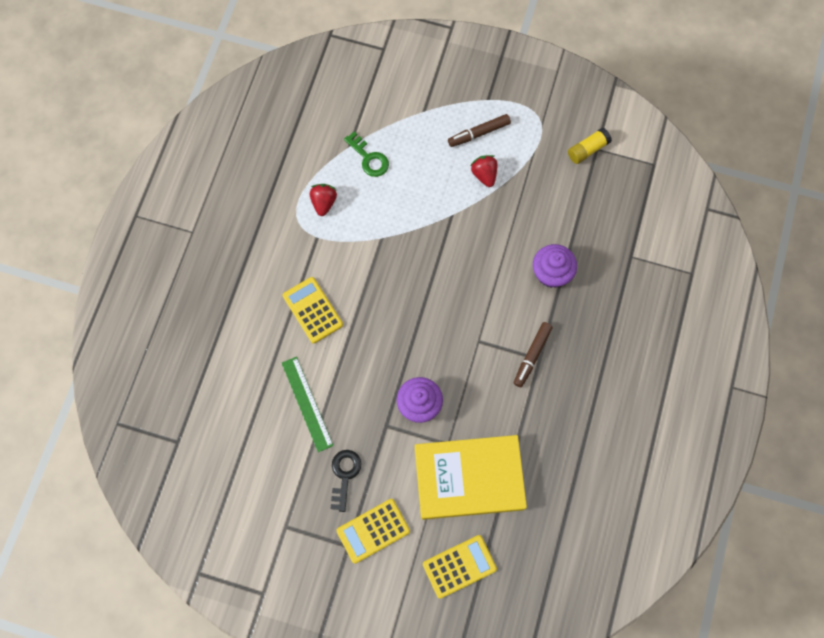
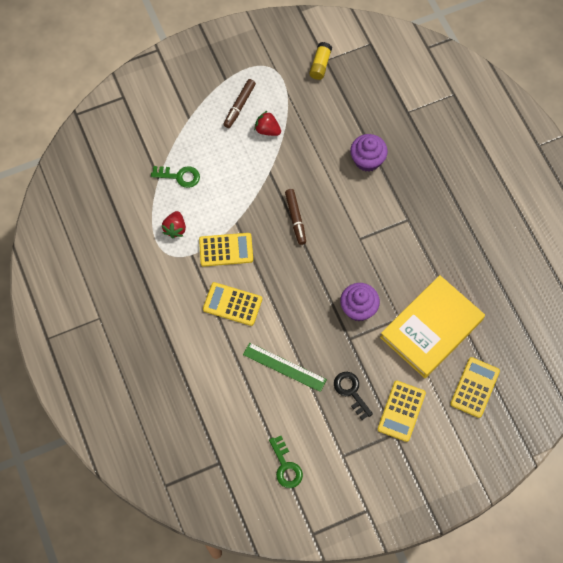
camera: 40 degrees left, 5 degrees down
(229, 493) = (285, 466): none -> green key
(323, 203) = (175, 229): red strawberry -> red strawberry turned 135 degrees counterclockwise
(350, 256) = (226, 250): none -> yellow calculator
(532, 356) = (401, 221): brown marker -> brown marker (295, 218)

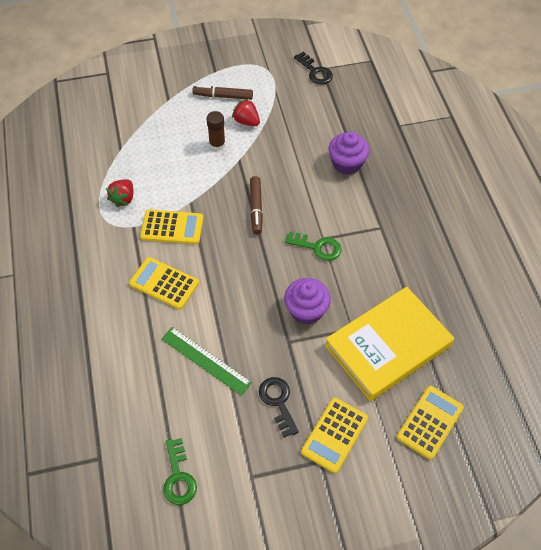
camera: 10 degrees right, 10 degrees down
(179, 176) = (143, 150): green key -> green key (317, 247)
(239, 106) = (223, 96): brown marker -> brown marker turned 60 degrees clockwise
(246, 159) = (217, 144): none -> brown glue stick
(320, 65) = (315, 72): yellow glue stick -> black key

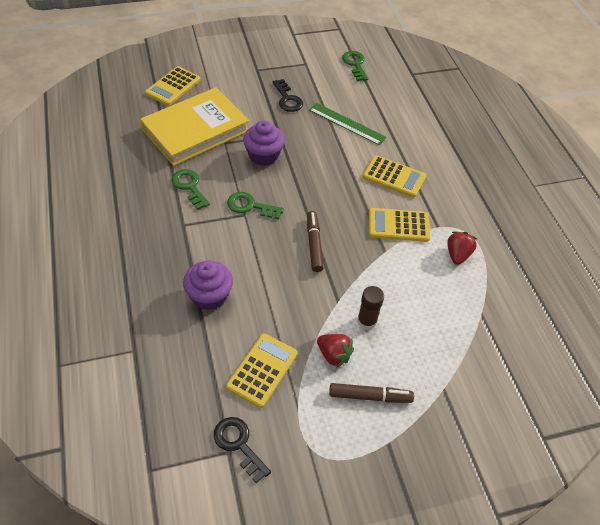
camera: 175 degrees right, 5 degrees down
(334, 435) = (246, 81): yellow calculator -> yellow calculator (262, 370)
(381, 269) = (189, 186): none -> green key

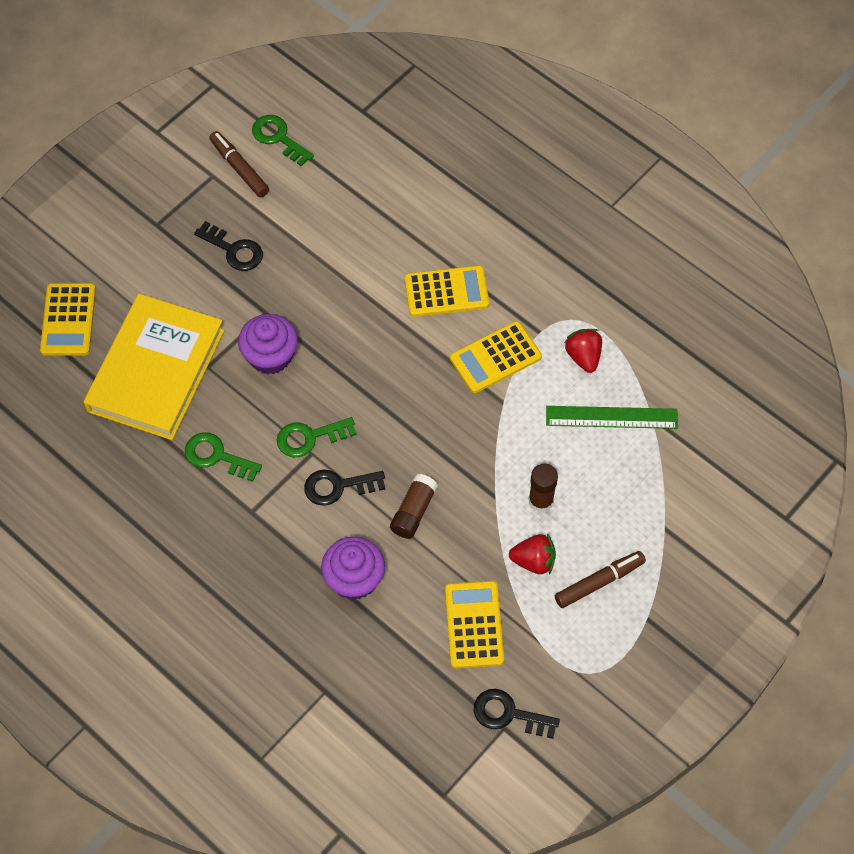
camera: 30 degrees left, 10 degrees up
(244, 240) = (338, 486): none -> black key
(278, 280) = (413, 511): none -> brown glue stick
(314, 244) = (420, 442): brown marker -> brown marker (239, 168)
(347, 123) = (336, 244): green ruler -> green ruler (611, 417)

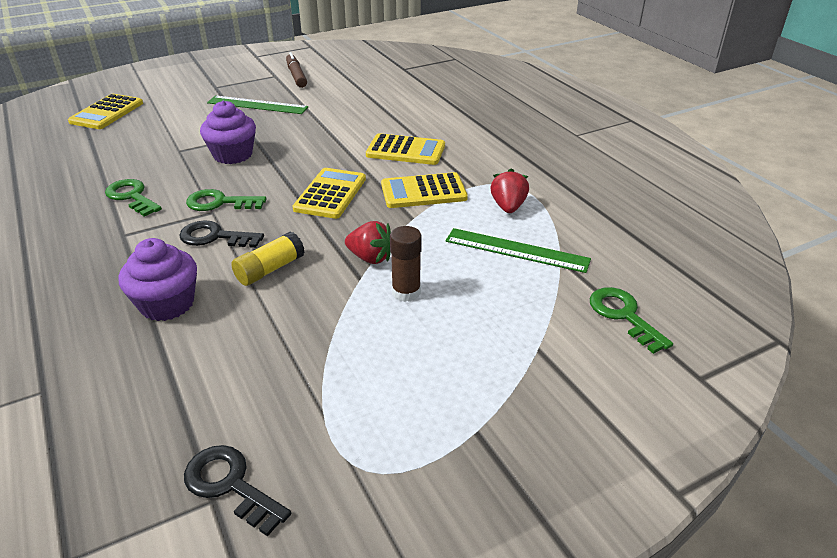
camera: 20 degrees right, 25 degrees down
(156, 371) = (138, 145): yellow book -> none
(234, 250) = (257, 105): black key -> green ruler
(278, 138) = (335, 69): green key -> green key (623, 315)
(413, 511) = (270, 269): brown glue stick -> yellow glue stick
(474, 625) = (259, 377): yellow calculator -> yellow calculator (330, 194)
(533, 561) = (367, 338): red strawberry -> red strawberry (370, 258)
(599, 582) = (433, 377): brown marker -> none

